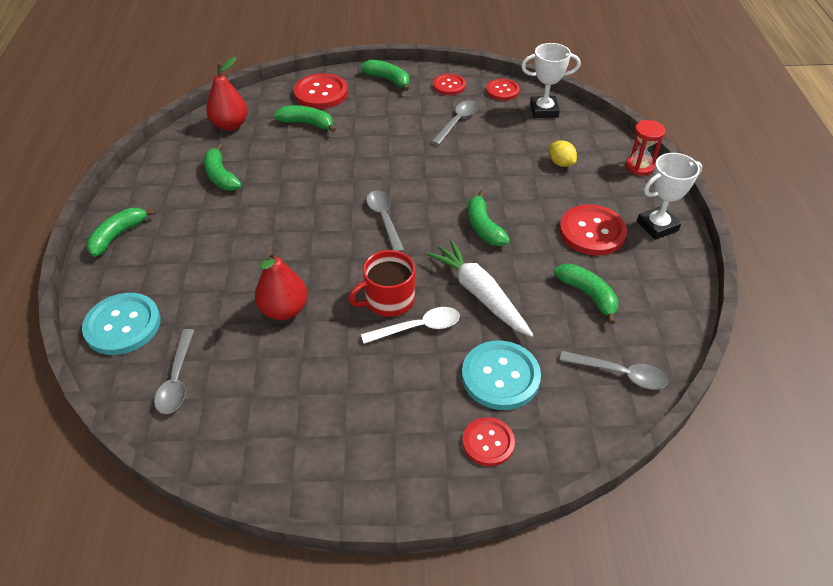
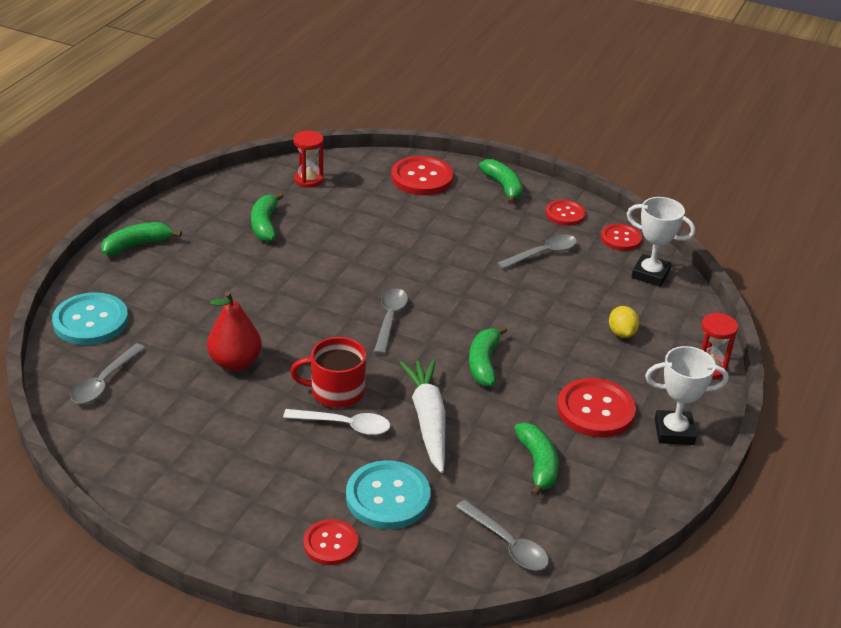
camera: 25 degrees right, 10 degrees down
(230, 125) = (308, 180): red pear -> red hourglass
(307, 124) = (384, 203): green banana -> none

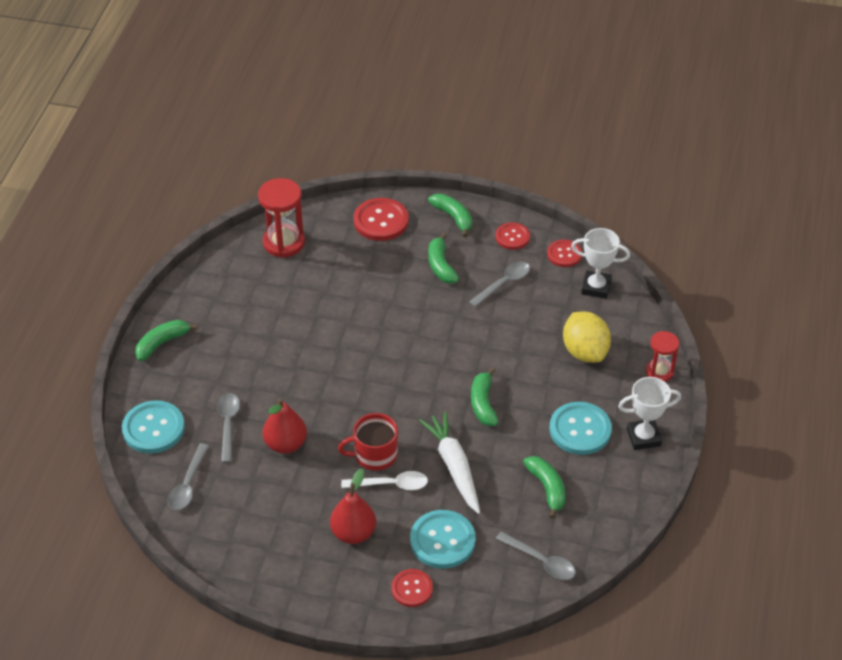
camera: 10 degrees left, 10 degrees up
(265, 225) = (262, 299): green banana -> green banana (441, 266)
(280, 468) = (353, 533): none -> red pear
(308, 180) = (284, 243): red hourglass -> red hourglass, size x1.61
(390, 319) = (396, 376): grey spoon -> grey spoon (228, 424)
(595, 410) = (580, 430): red button -> turquoise button
(621, 333) = (585, 352): yellow lemon -> yellow lemon, size x1.90

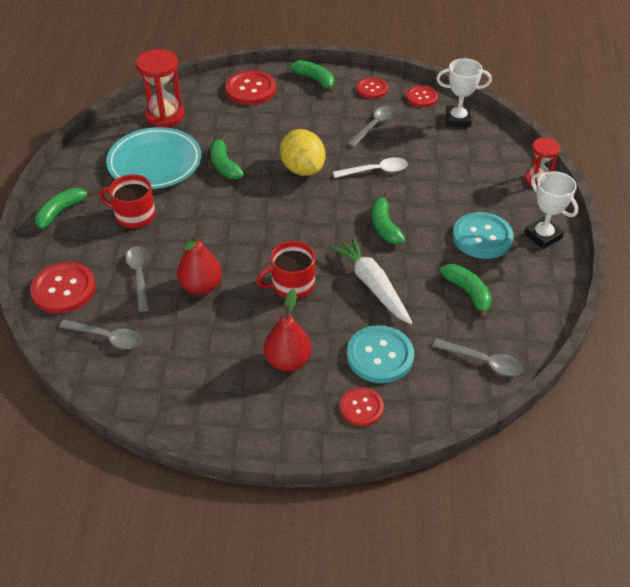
camera: 10 degrees left, 0 degrees up
(153, 428) = (63, 289): turquoise button -> red button
(188, 484) = (107, 337): grey spoon -> grey spoon turned 75 degrees counterclockwise
(233, 357) = (134, 215): none -> red mug
(264, 298) = (155, 163): none -> turquoise plate
(391, 484) = (315, 310): white spoon -> white spoon (376, 171)
(441, 266) = (314, 118): green banana -> green banana (224, 165)
(585, 352) = (465, 171): yellow lemon -> yellow lemon (302, 169)
(643, 437) = (543, 236): white trophy -> white trophy turned 75 degrees clockwise

